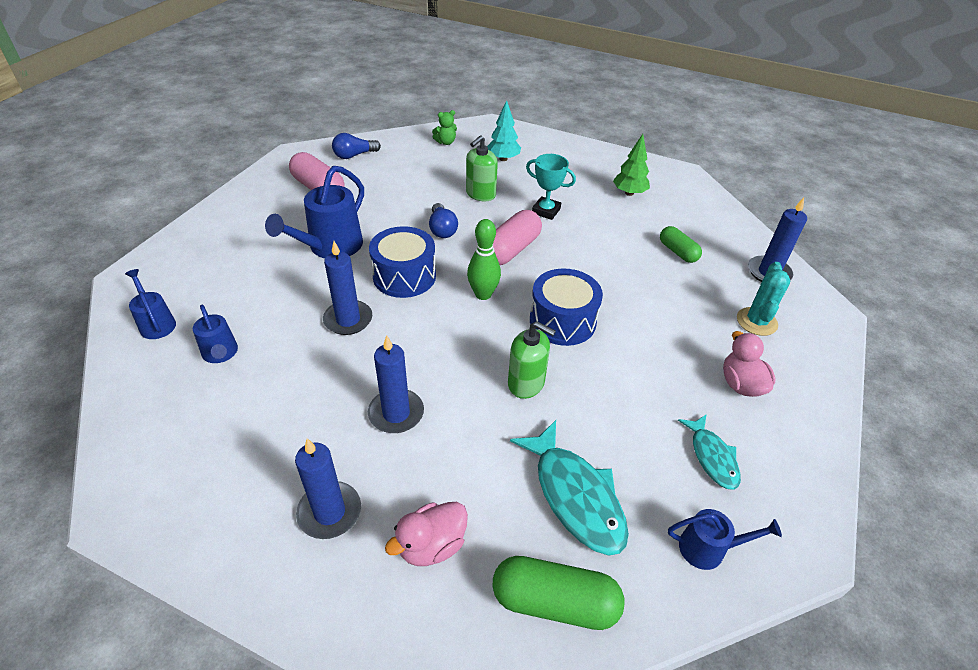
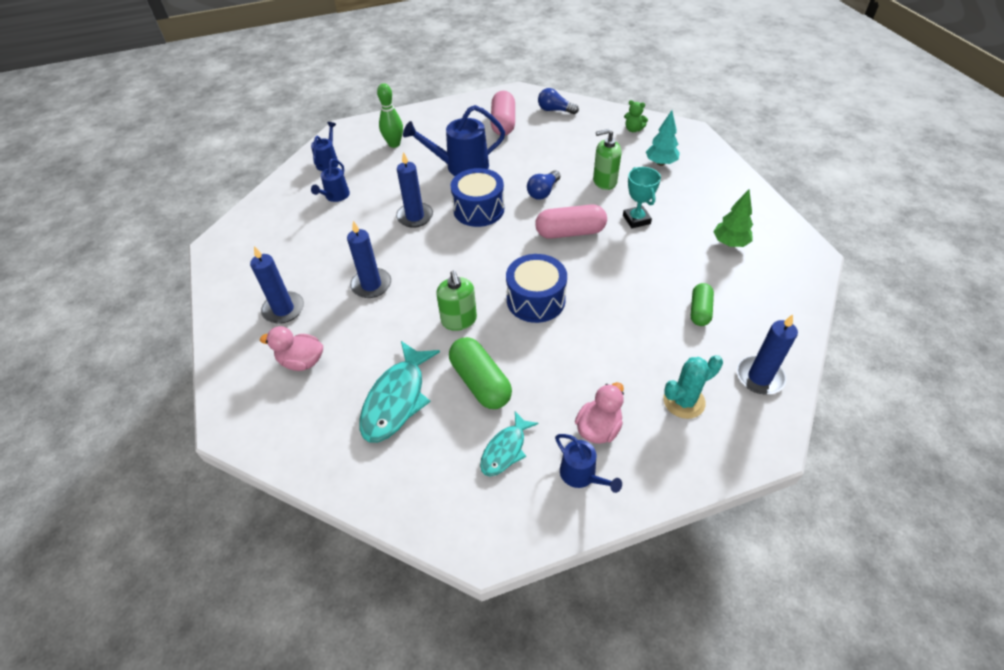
camera: 50 degrees right, 5 degrees up
(483, 294) = (509, 250): green bowling pin -> green bowling pin (394, 144)
(554, 602) = (315, 436): green capsule -> green capsule (480, 382)
(708, 549) = (425, 490): blue watering can -> blue watering can (581, 475)

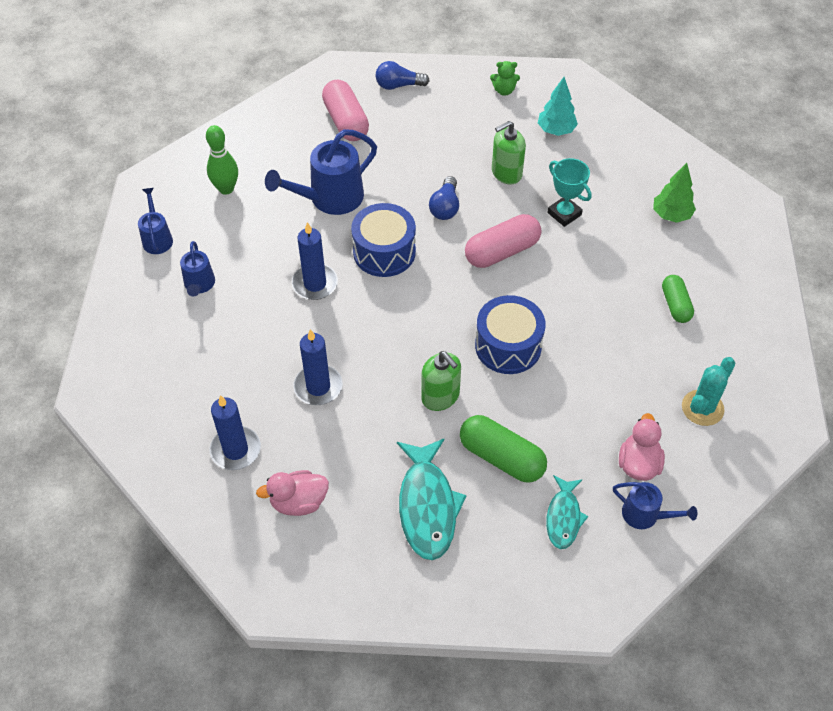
camera: 25 degrees left, 5 degrees up
(759, 377) = (758, 359): blue candle -> none

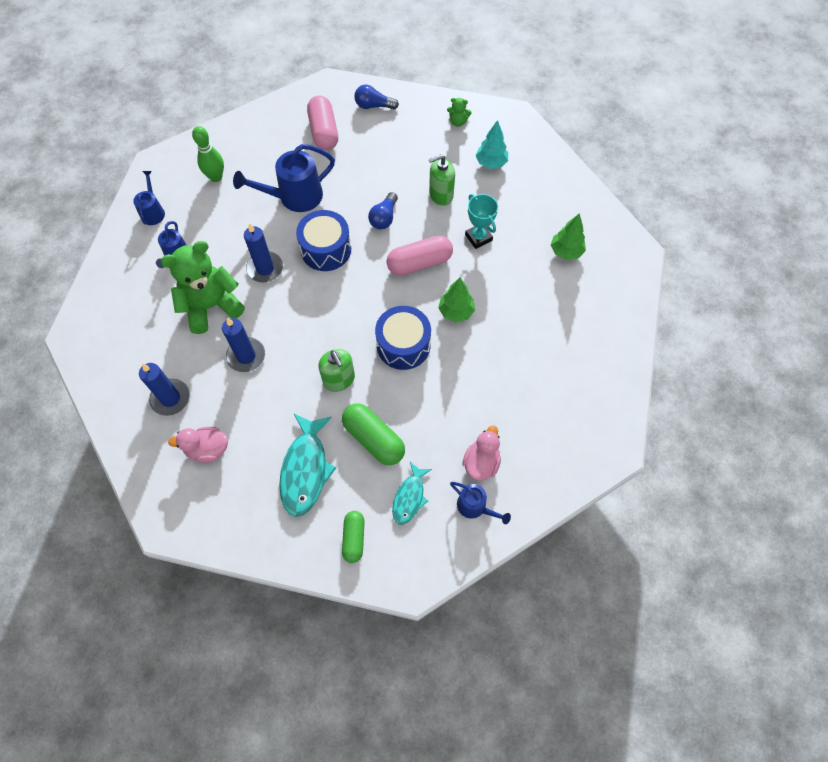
camera: 10 degrees right, 10 degrees up
(259, 336) = (211, 306): none -> green teddy bear
(560, 299) = (456, 311): none -> green tree
(675, 305) = (548, 331): green capsule -> green capsule (354, 538)
(702, 408) = (546, 423): turquoise cactus -> none

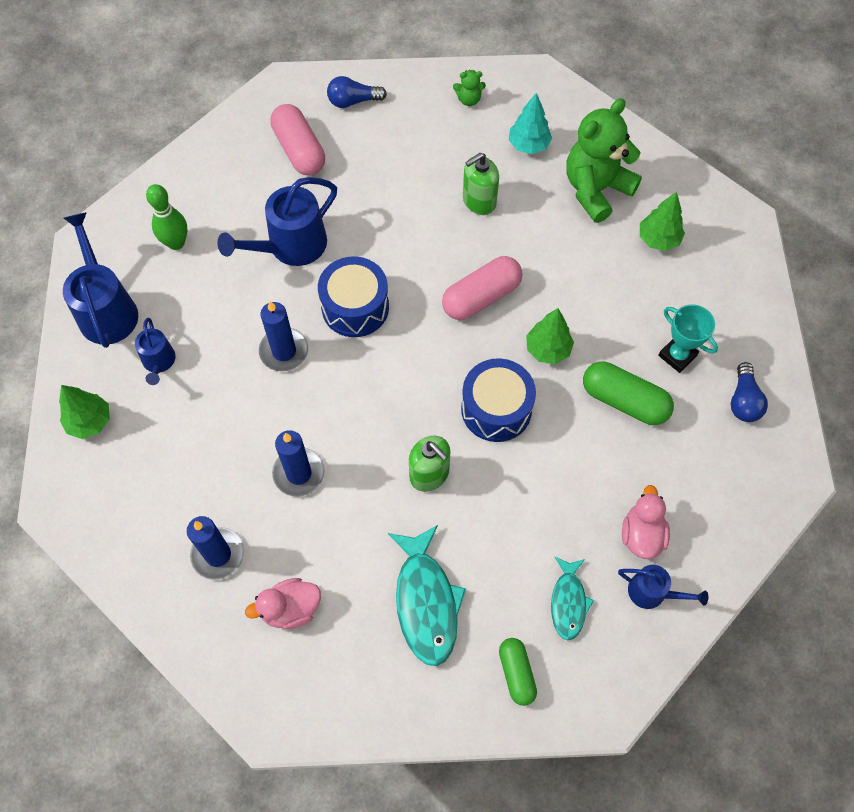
camera: 15 degrees left, 0 degrees up
(115, 285) = (90, 421): none -> green tree
(153, 211) = (107, 309): blue watering can -> blue watering can, size x1.79
(211, 306) = (230, 418): green teddy bear -> green teddy bear (596, 189)
(373, 439) = (499, 539): green capsule -> green capsule (624, 401)
(384, 218) = (416, 248): blue light bulb -> blue light bulb (743, 401)
(478, 237) = (544, 246): turquoise trophy -> turquoise trophy (677, 355)

